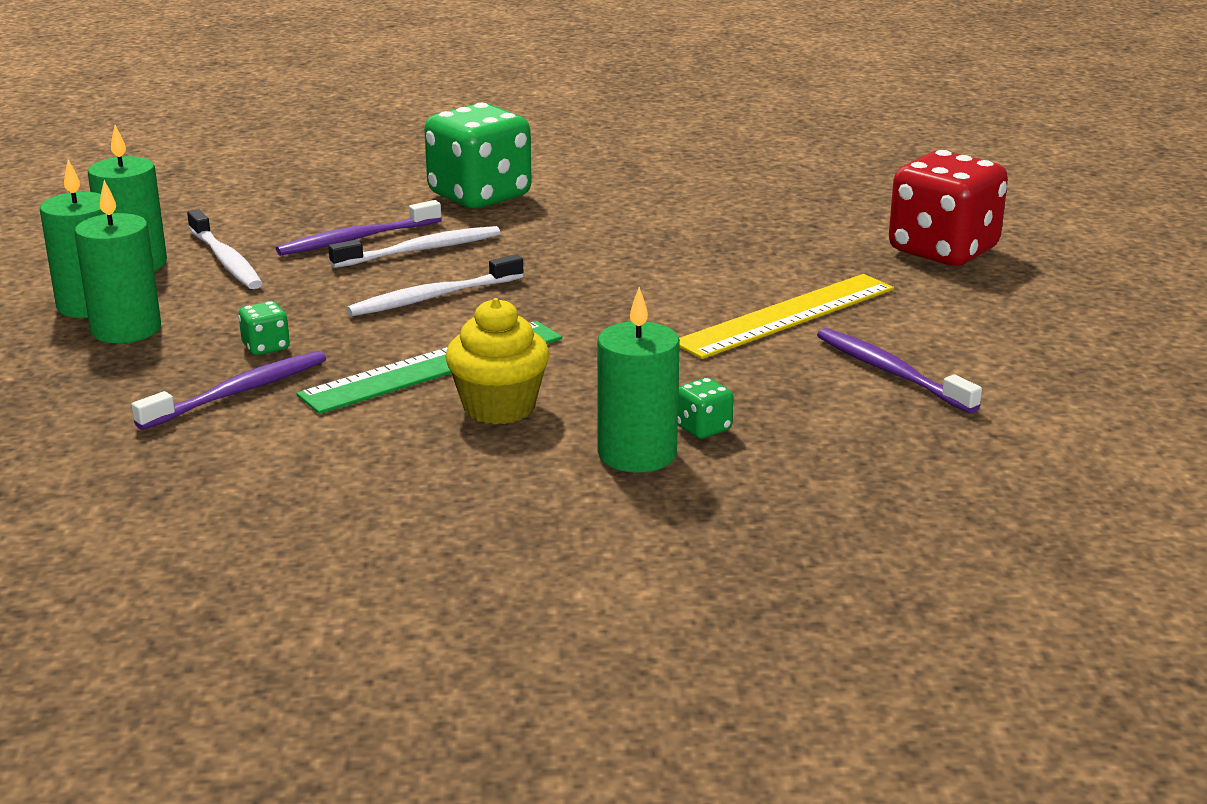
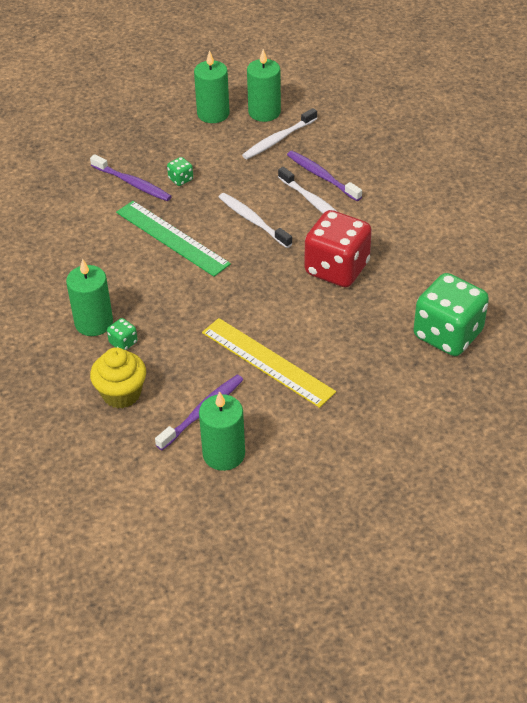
camera: 80 degrees right, 20 degrees up
(126, 329) = (189, 132): green candle -> green candle (224, 454)
(480, 196) = (405, 208): green dice -> green dice (447, 334)
(499, 407) = (133, 268): yellow cupcake -> yellow cupcake (121, 394)
(943, 251) = (392, 430): red dice -> red dice (337, 269)

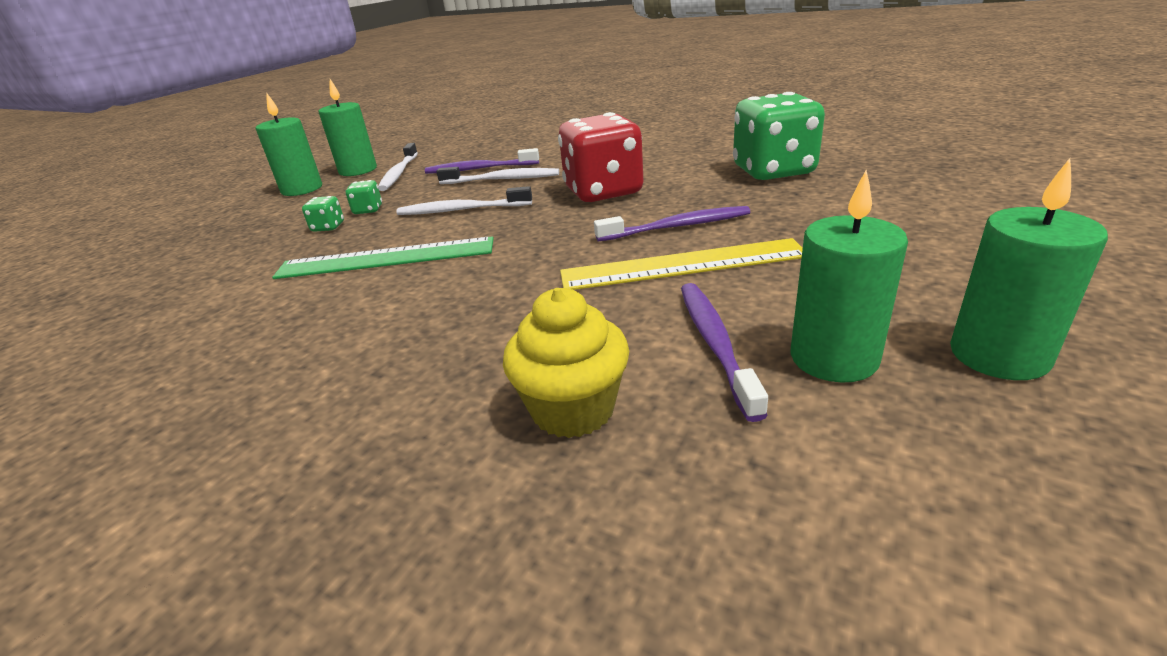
camera: 45 degrees left, 15 degrees down
(94, 323) = (390, 372): green candle -> green candle (999, 355)
(123, 343) = (474, 361): green dice -> green dice (368, 210)
(132, 183) = (265, 254): purple toothbrush -> purple toothbrush (677, 227)

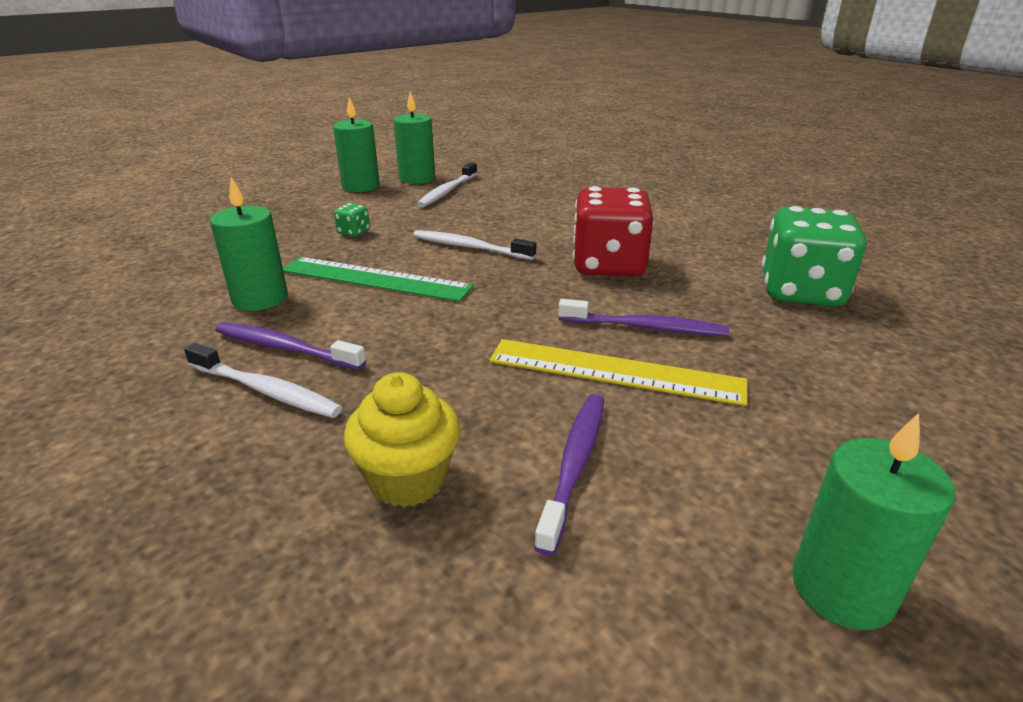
camera: 20 degrees right, 0 degrees up
(368, 210) = (395, 224): green dice -> none
(479, 169) = (518, 206): purple toothbrush -> purple toothbrush (285, 348)
(502, 179) = (528, 224): white toothbrush -> white toothbrush (266, 390)
(833, 358) = (670, 522): green candle -> green candle (260, 298)

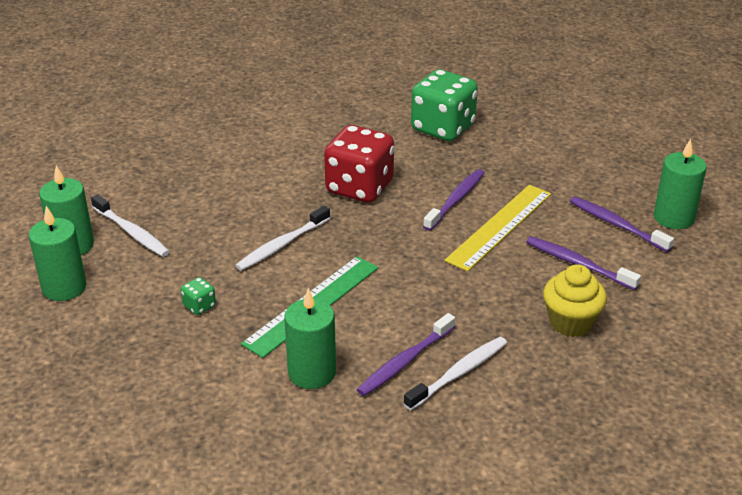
camera: 70 degrees left, 5 degrees up
(732, 498) = (616, 225): none -> purple toothbrush

